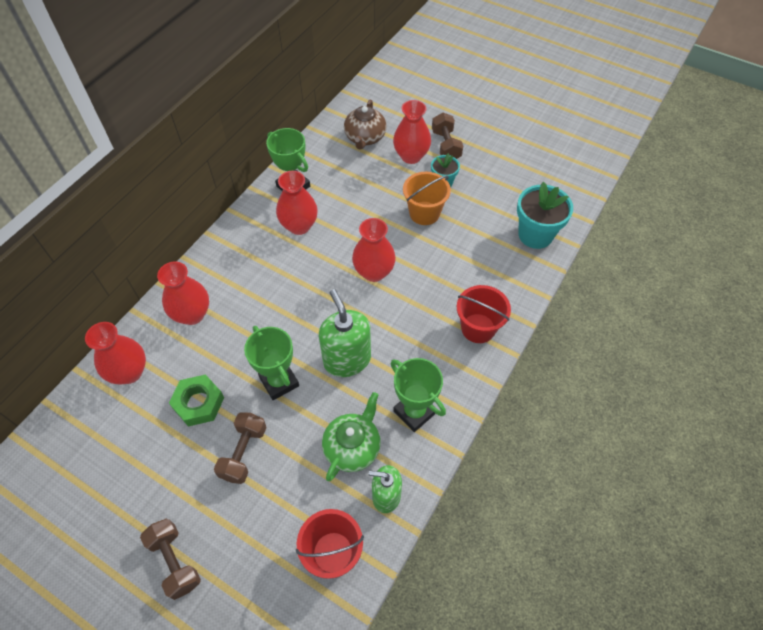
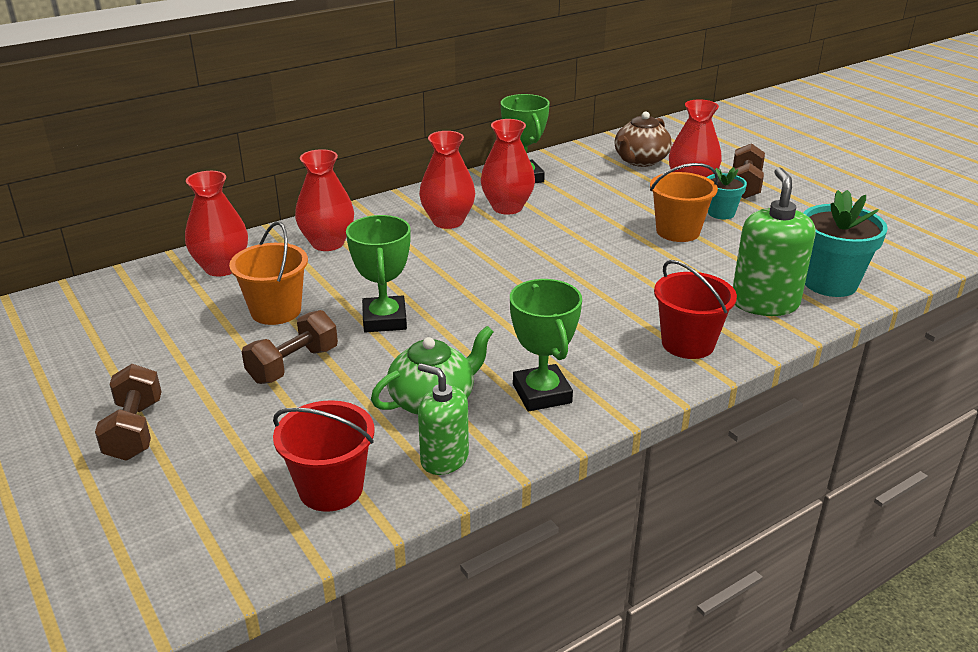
camera: 25 degrees right, 25 degrees down
(198, 403) = (276, 311): green nut -> orange bucket
(347, 360) = (484, 324): green soap dispenser -> green soap dispenser (764, 303)
(374, 272) = (574, 263): red vase -> red vase (448, 221)

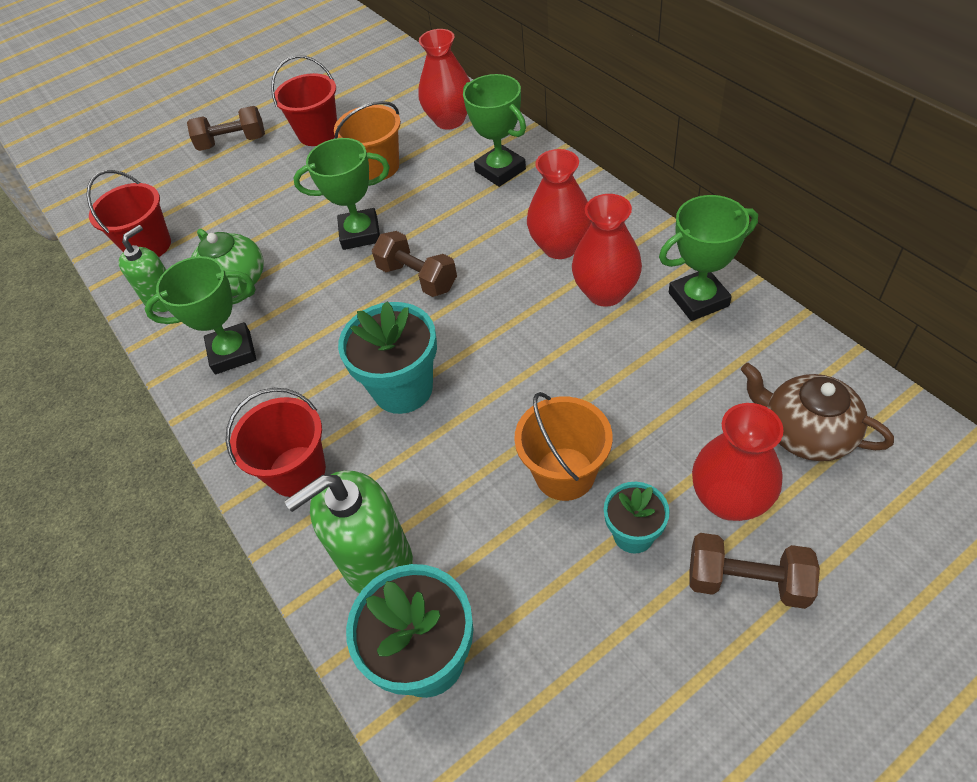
camera: 95 degrees right, 20 degrees up
(174, 356) = (318, 133): none -> red bucket
(293, 365) = (297, 195): brown dumbbell -> brown dumbbell (417, 278)
(327, 243) = (500, 170): red vase -> green trophy
(598, 293) = (403, 389): none -> turquoise flower pot
(764, 303) = (377, 562): green soap dispenser -> green soap dispenser turned 150 degrees clockwise

